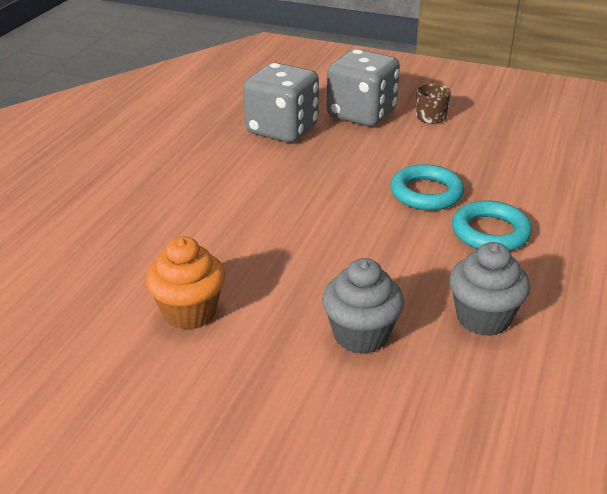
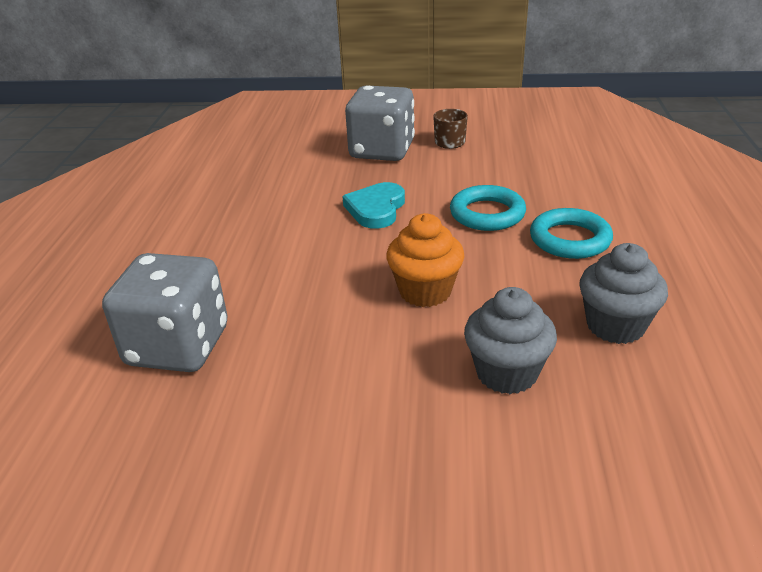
camera: 15 degrees left, 0 degrees up
(189, 312) = (308, 391): orange cupcake -> orange cupcake (425, 291)
(282, 129) = (310, 179): grey dice -> grey dice (178, 346)
(326, 169) = (376, 209): none -> turquoise heart

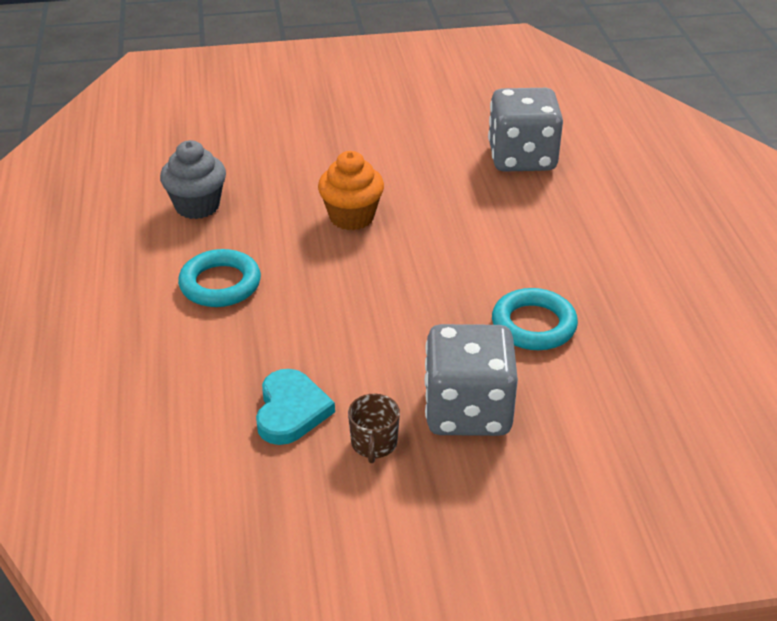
camera: 165 degrees right, 5 degrees up
(376, 209) = (431, 303): turquoise heart -> turquoise heart (291, 410)
(487, 214) = (306, 308): turquoise ring -> turquoise ring (533, 325)
(506, 373) = (280, 167): grey cupcake -> none

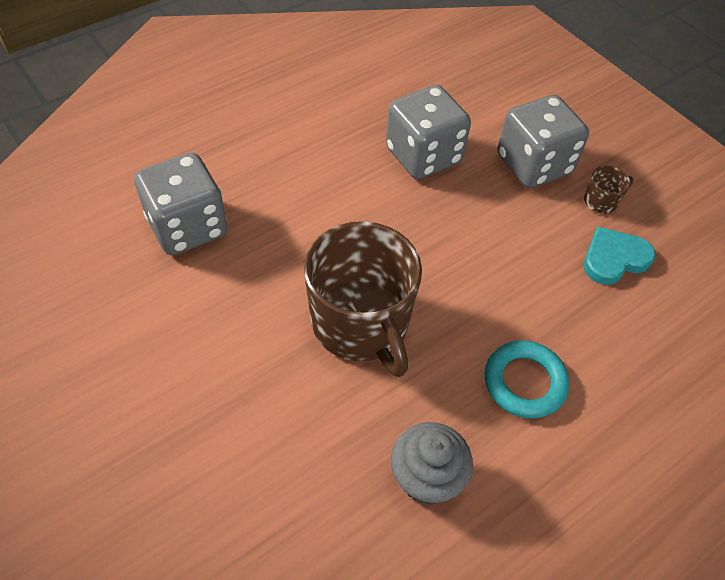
camera: 120 degrees left, 15 degrees up
(351, 217) = (361, 323): orange cupcake -> brown mug
(533, 325) = (423, 155): turquoise ring -> grey dice

